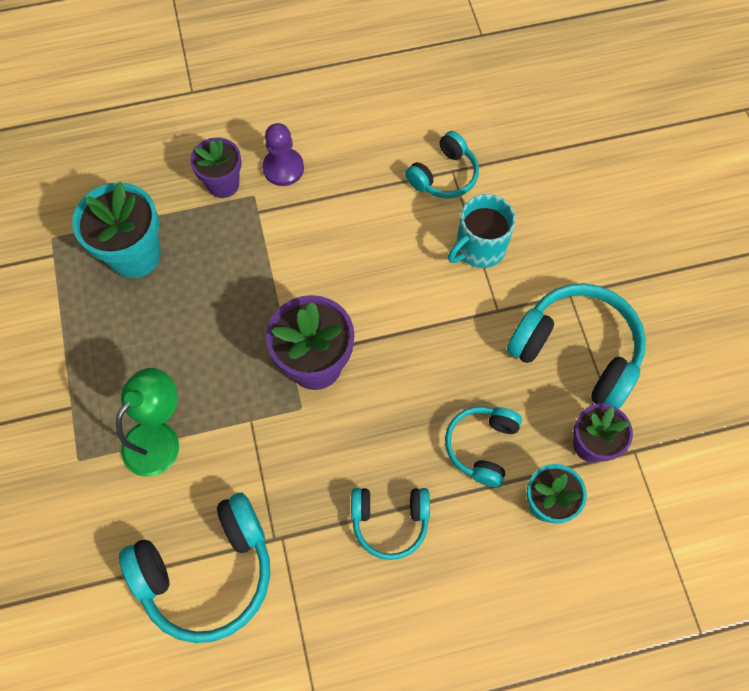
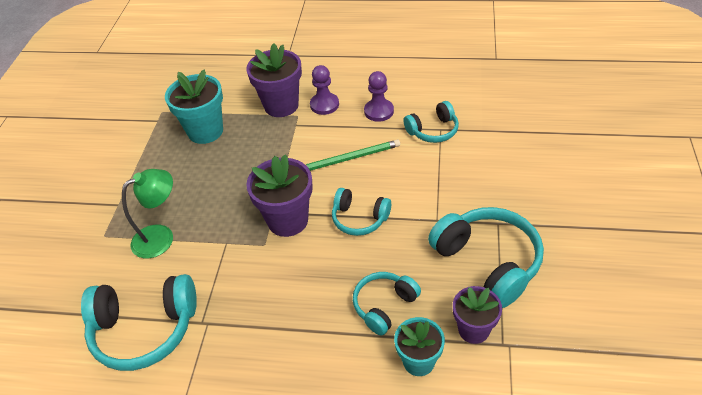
camera: 25 degrees right, 20 degrees down
(223, 184) = (281, 105): purple flower pot -> purple flower pot, size x1.55
(354, 248) = (349, 158): none -> green pencil
(361, 161) = (379, 111): none -> purple pawn
(390, 521) = (290, 336): turquoise headphones -> turquoise headphones (359, 218)
(479, 247) = (440, 178): turquoise mug -> none

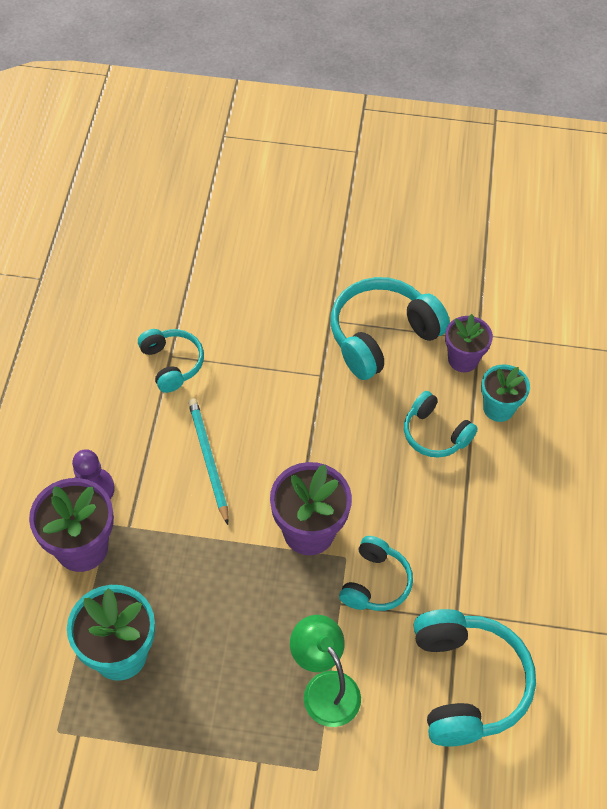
camera: 95 degrees left, 10 degrees up
(349, 158) = (208, 460): green pencil -> turquoise pencil
(359, 218) = (312, 452): turquoise headphones -> turquoise headphones (375, 582)
(379, 111) = (121, 422): purple pawn -> none

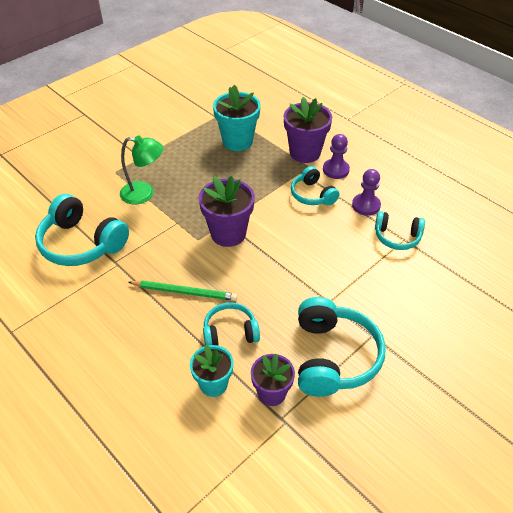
camera: 130 degrees right, 10 degrees down
(140, 420) = (366, 205): none -> purple pawn
(208, 460) = (313, 218): turquoise pencil -> none
(375, 582) = (171, 242): turquoise headphones -> turquoise headphones (312, 195)
(428, 511) = (184, 292): none -> green pencil

